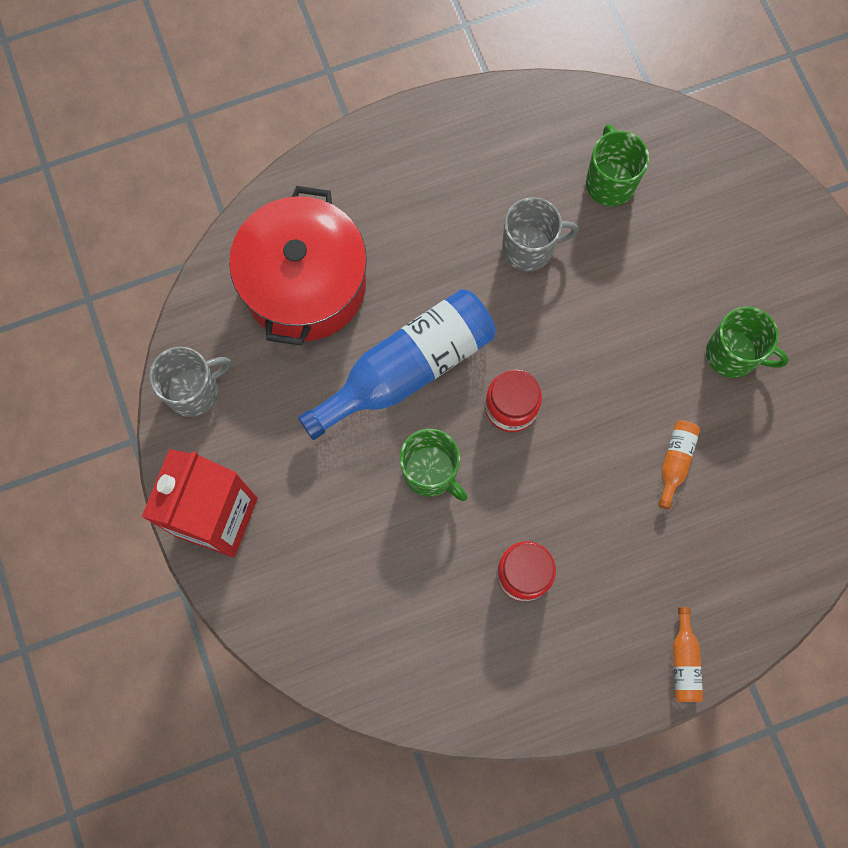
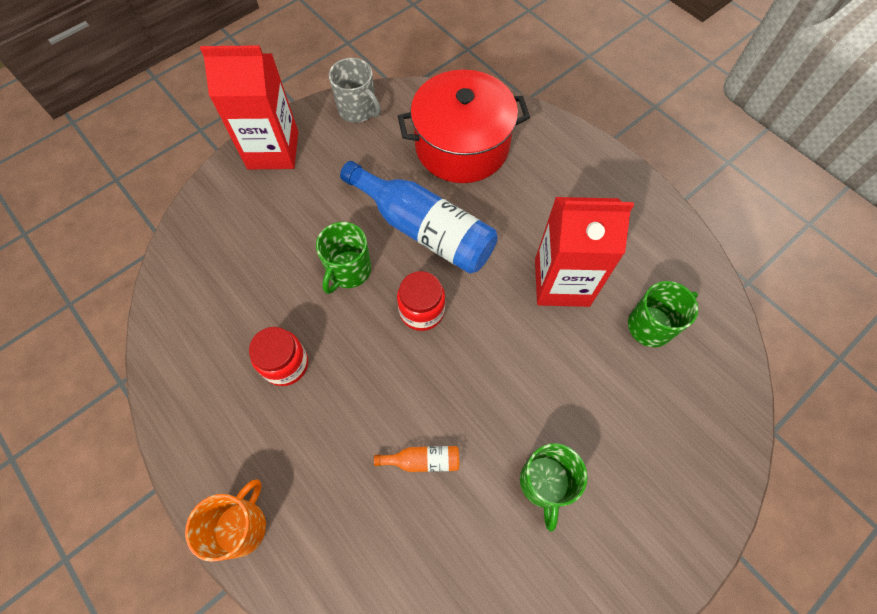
camera: 70 degrees right, 10 degrees down
(529, 248) = (561, 282): grey mug -> red carton
(684, 661) = (241, 526): orange bottle -> orange mug

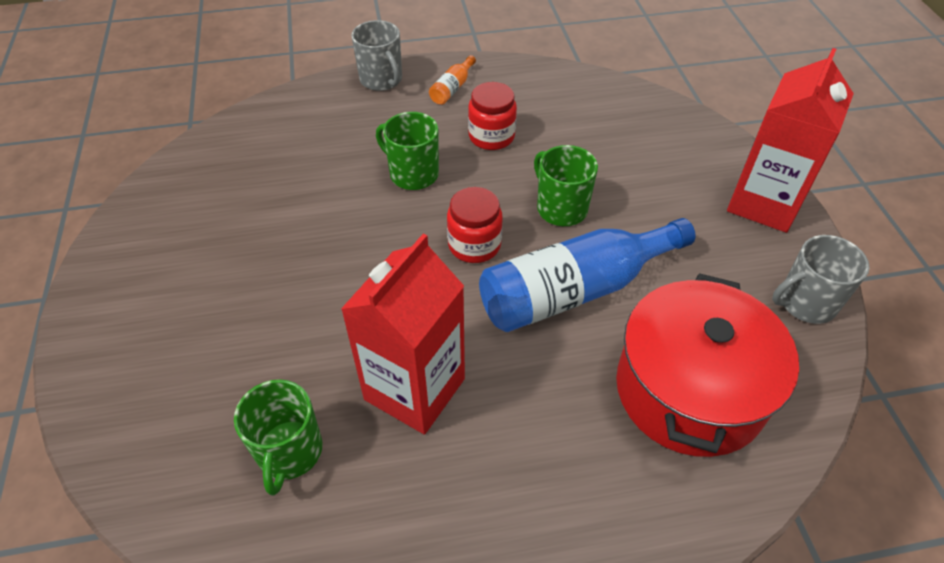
camera: 120 degrees right, 15 degrees down
(241, 526) = (381, 80): orange mug -> grey mug
(422, 460) = (335, 187): orange bottle -> orange bottle (452, 88)
(545, 483) = (239, 257): green mug -> green mug (413, 174)

